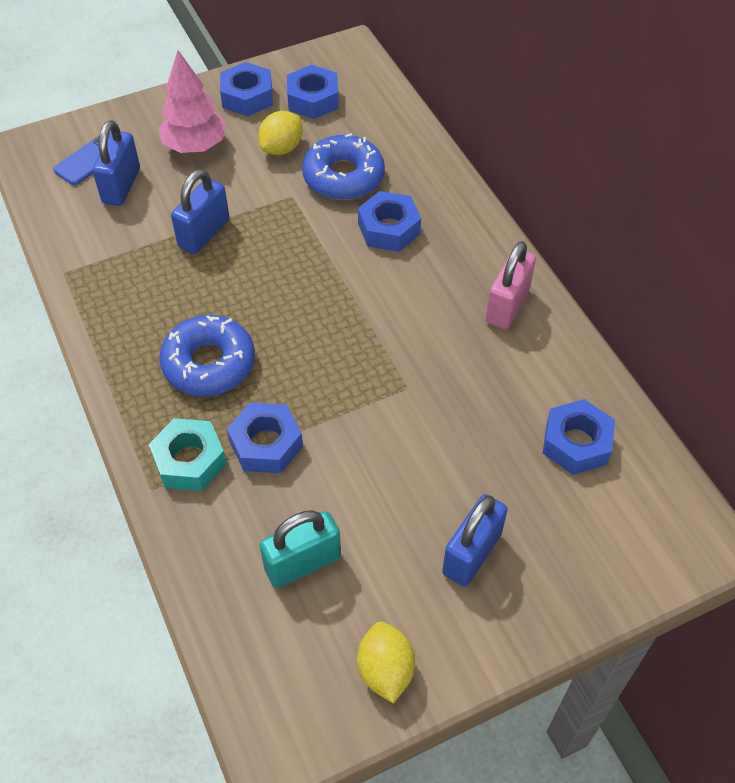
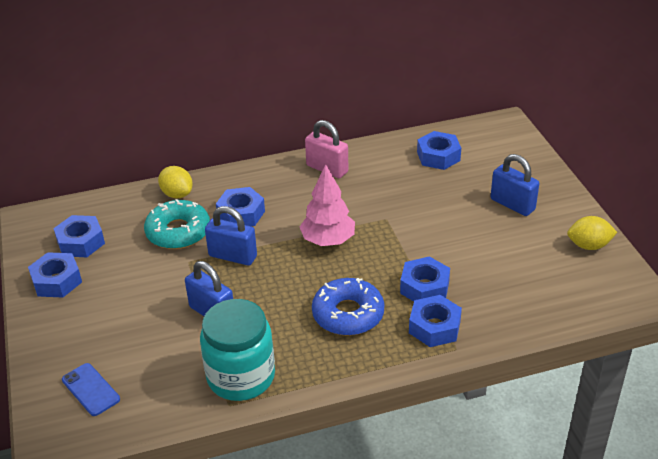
camera: 80 degrees left, 15 degrees down
(105, 276) = (241, 376): none -> turquoise jar
(121, 186) = (135, 366): blue padlock -> blue padlock (233, 256)
(189, 461) = (434, 327): turquoise nut -> blue nut
(195, 146) = (104, 316): pink tree -> pink tree (328, 240)
(282, 148) = (131, 263): yellow lemon -> yellow lemon (177, 194)
(302, 563) = (518, 275): turquoise padlock -> none
(343, 177) = (178, 232): blue donut -> turquoise donut

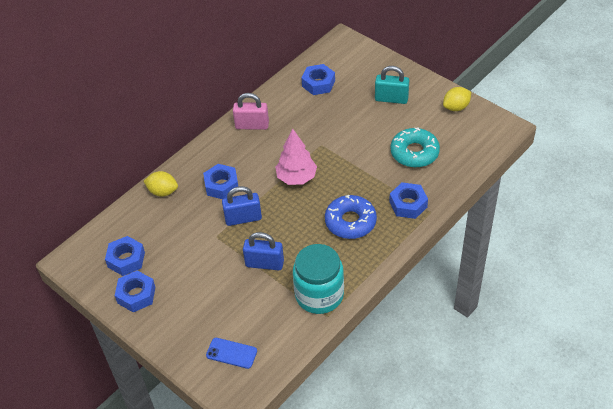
camera: 30 degrees left, 10 degrees up
(178, 232) = (190, 219): turquoise donut -> turquoise donut (414, 153)
(424, 287) = (382, 181): blue nut -> none
(512, 204) = (391, 99): blue padlock -> turquoise padlock

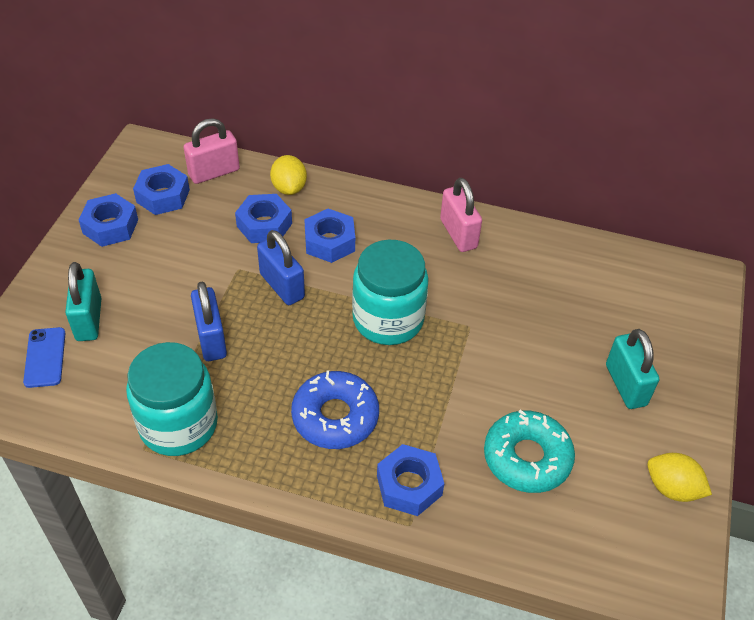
camera: 60 degrees right, 0 degrees up
(122, 226) = (214, 172): none -> pink padlock
(213, 323) = (89, 320): none -> turquoise padlock
(296, 177) = (388, 319): pink tree -> turquoise jar
(318, 83) = (592, 279): blue nut -> blue nut (264, 225)

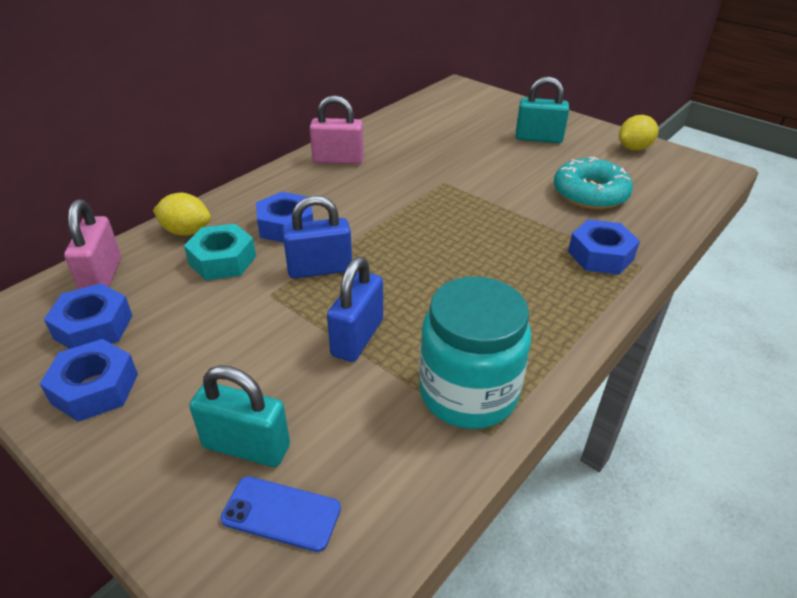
camera: 65 degrees left, 10 degrees down
(211, 339) = (357, 337): blue padlock -> blue padlock turned 75 degrees counterclockwise
(264, 225) = (222, 260): blue nut -> turquoise nut
(335, 416) = (508, 277): blue donut -> none
(388, 319) = (409, 218): turquoise jar -> none

